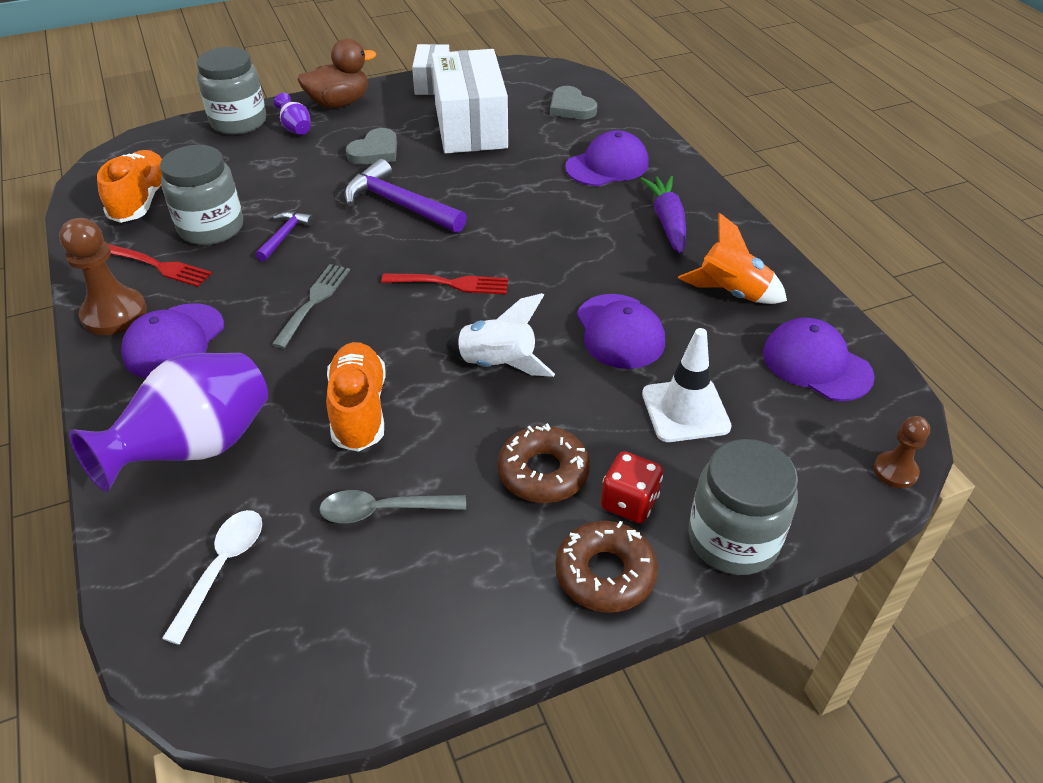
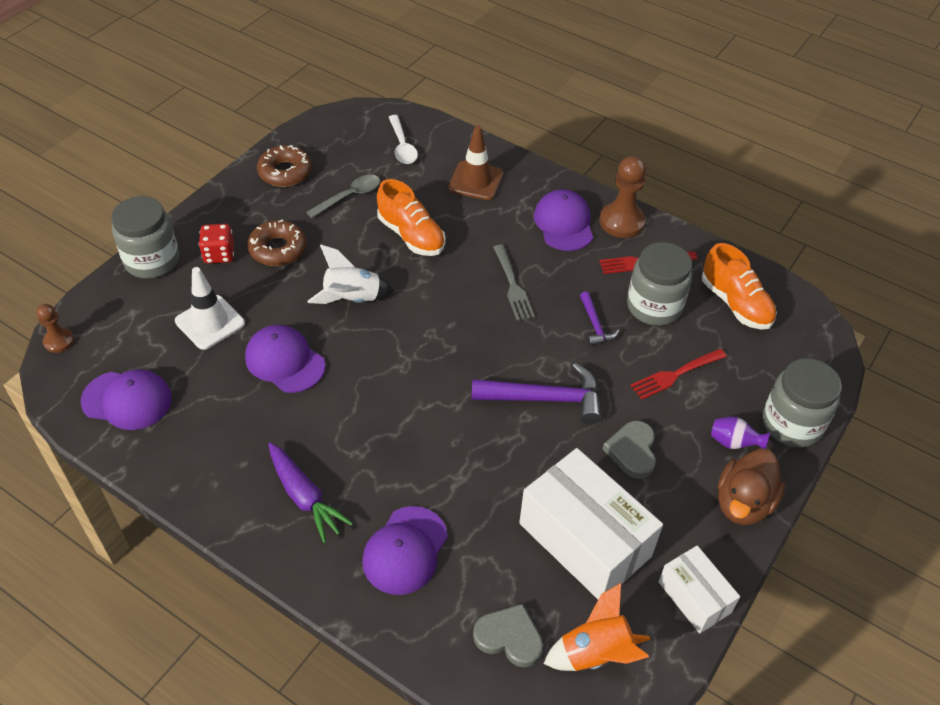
camera: 145 degrees right, 5 degrees up
(196, 449) = (475, 181): purple vase -> brown traffic cone
(451, 284) = (435, 343): red fork -> red fork (675, 374)
(605, 573) = (215, 217): brown donut -> brown donut (285, 172)
(731, 293) = (214, 438): orange rocket -> orange rocket (595, 653)

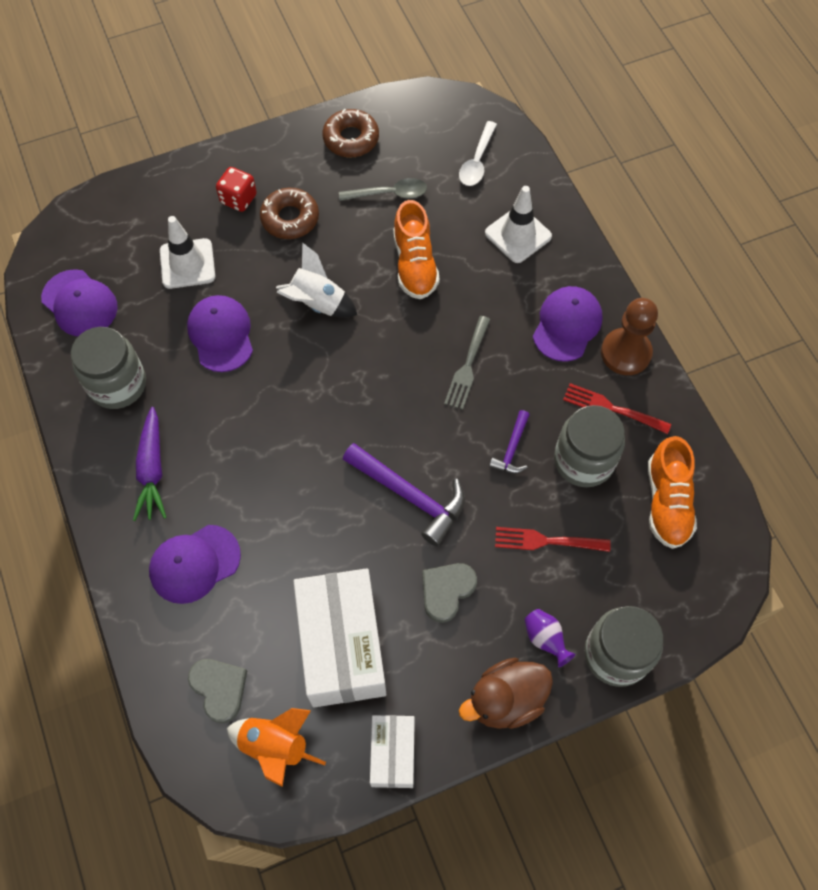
camera: 35 degrees right, 15 degrees up
(59, 341) = (64, 219): brown pawn -> none
(152, 260) = (181, 177): grey jar -> grey jar (117, 384)
(475, 181) = (518, 235): brown traffic cone -> white traffic cone

